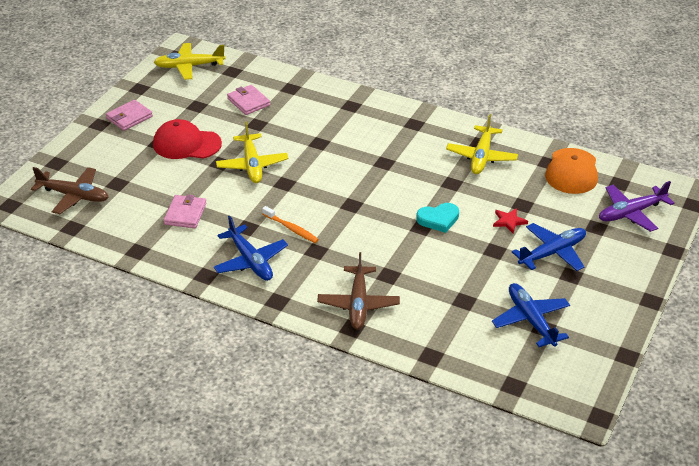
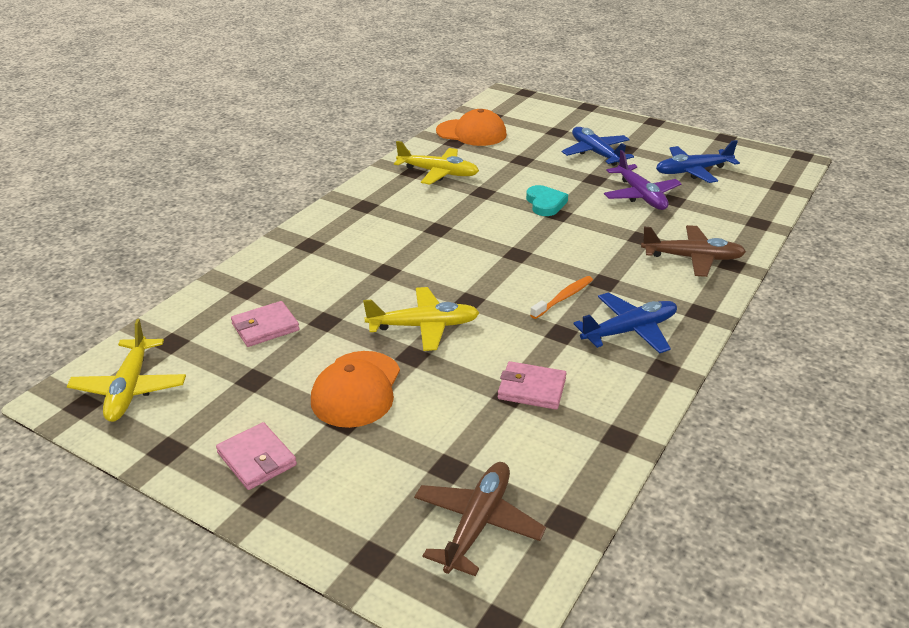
camera: 85 degrees left, 5 degrees down
(186, 144) = (356, 389): red cap -> orange cap
(509, 221) = (548, 168): red star -> none
(631, 213) = (537, 115): purple plane -> purple plane (640, 195)

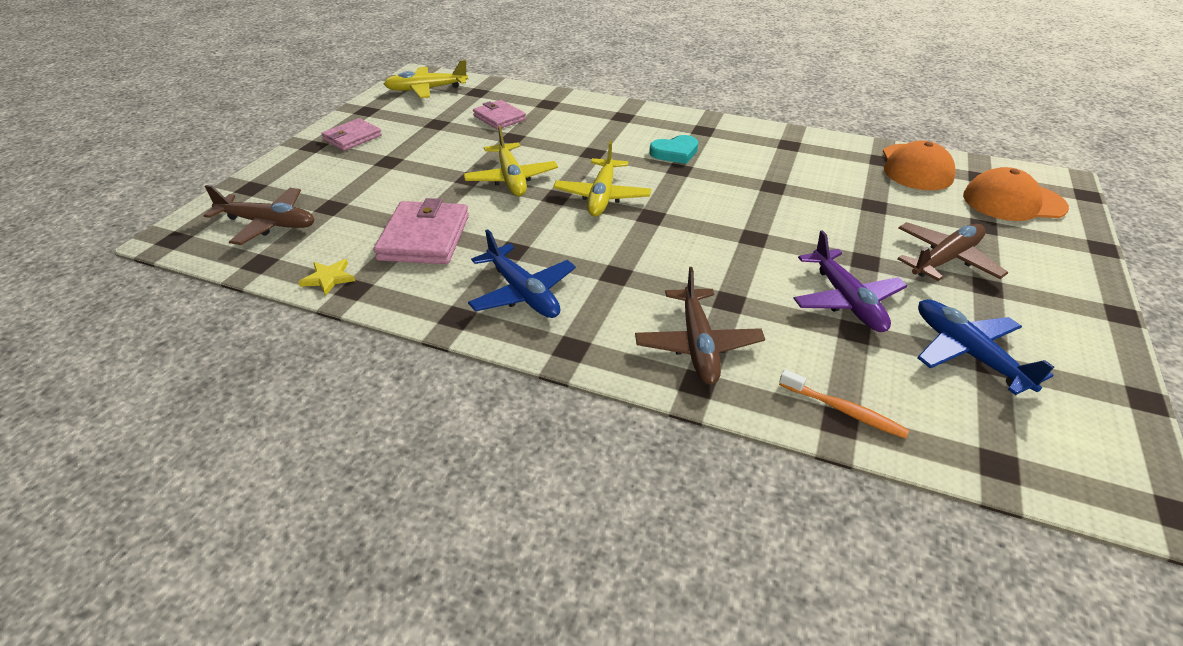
camera: 80 degrees right, 5 degrees up
(356, 389) = (425, 161): orange cap -> orange cap (1013, 202)
(438, 173) = (797, 157): yellow plane -> yellow plane (602, 196)
(531, 388) = (424, 237): pink wallet -> pink wallet, size x1.55
(545, 203) = (772, 227): turquoise heart -> turquoise heart (675, 153)
(563, 298) = (575, 248): orange toothbrush -> orange toothbrush (843, 410)
(596, 153) = (945, 259): blue plane -> brown plane
(601, 457) = (329, 278): none -> yellow star
(640, 195) = (846, 300): purple plane -> purple plane turned 75 degrees counterclockwise

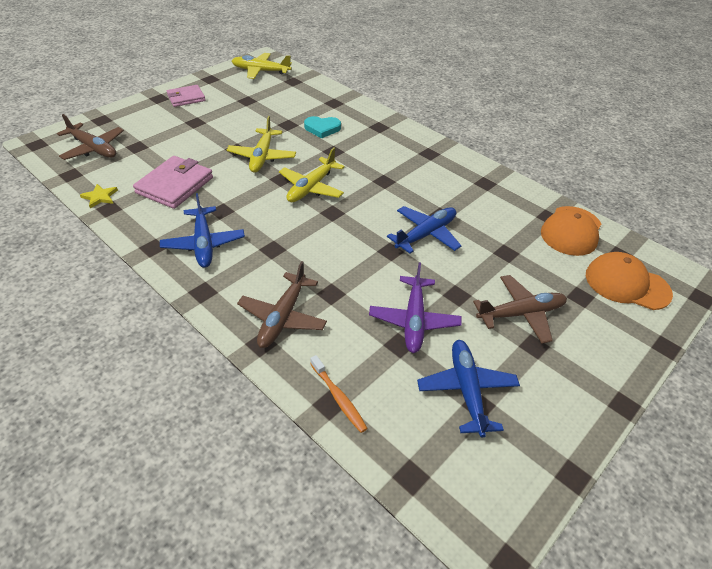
camera: 20 degrees right, 5 degrees up
(499, 118) = (292, 106): pink wallet -> none
(675, 153) = (392, 167): turquoise heart -> turquoise heart (322, 128)
(776, 210) = (425, 234): none -> blue plane

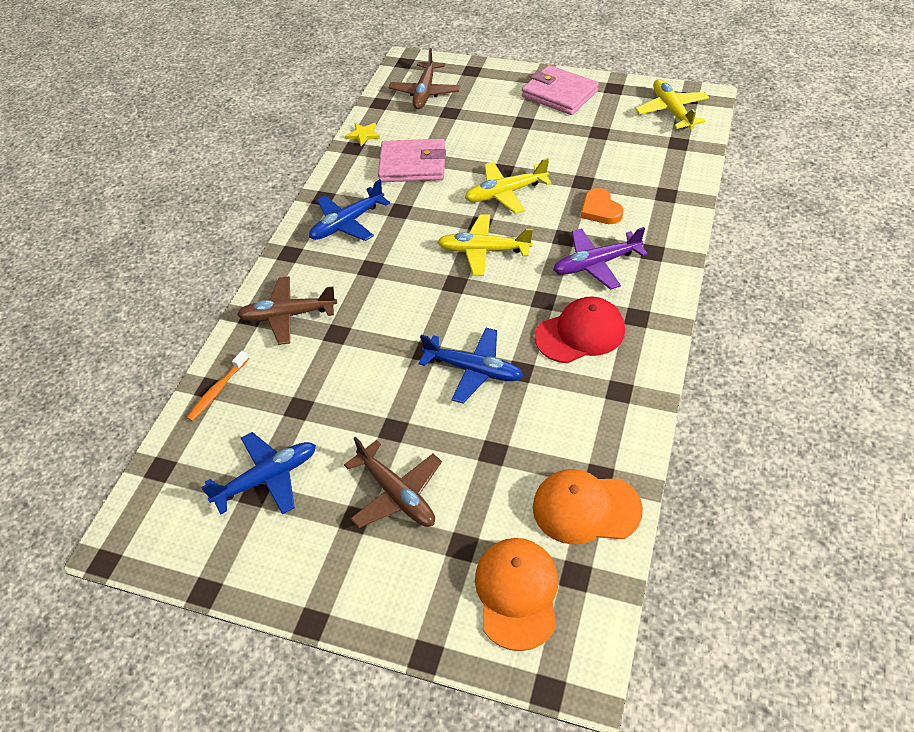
camera: 70 degrees right, 5 degrees up
(186, 98) = (559, 94): pink wallet -> pink wallet, size x1.55
(322, 128) = (600, 210): turquoise heart -> orange heart
(414, 320) = (336, 407): purple plane -> purple plane (596, 264)
(426, 178) = (580, 333): none -> red cap

